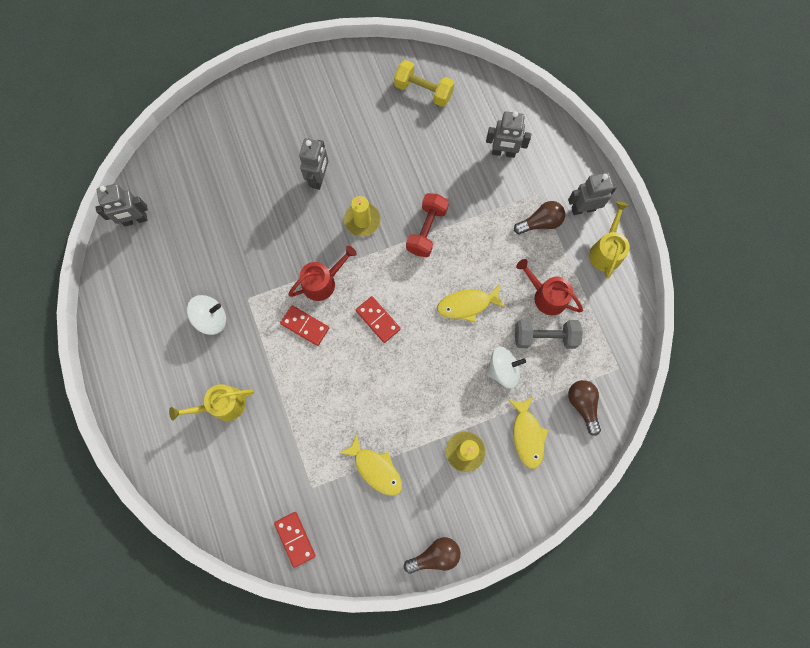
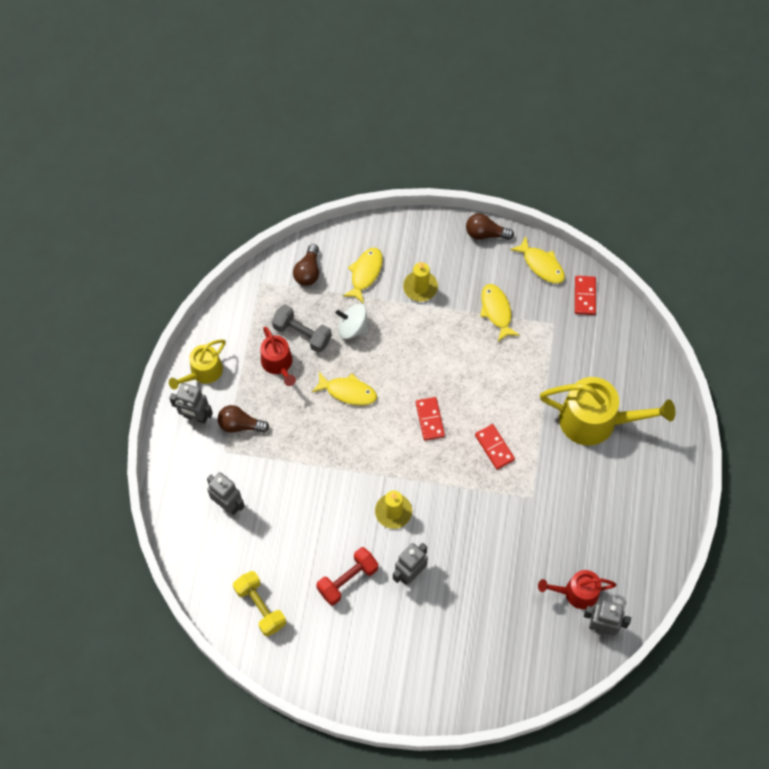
camera: 150 degrees left, 10 degrees down
(211, 319) = (572, 496): white spinning top -> none
(222, 405) = (595, 420): yellow watering can -> yellow watering can, size x1.74
(322, 282) = (459, 476): red watering can -> red watering can (576, 592)
(358, 551) = (541, 265): none -> yellow fish
(426, 230) = (342, 472): red dumbbell -> red dumbbell (347, 580)

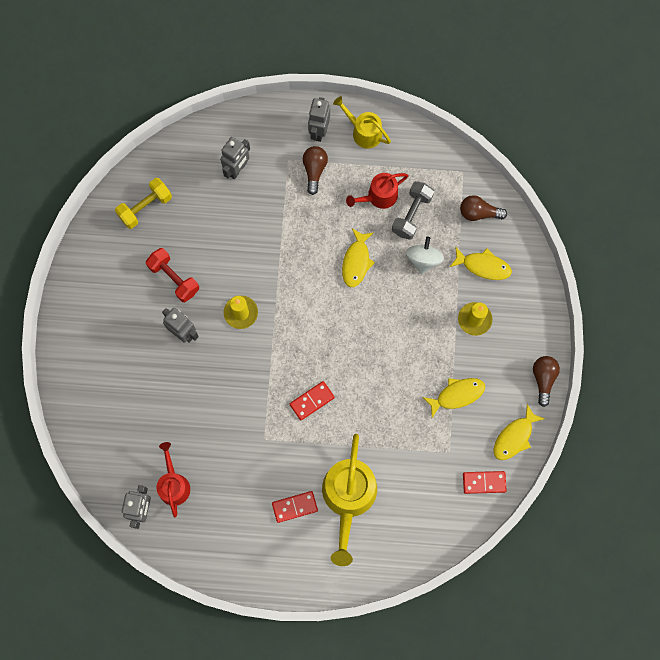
camera: 85 degrees right, 10 degrees up
(429, 419) = (335, 339): red domino -> red domino (294, 507)

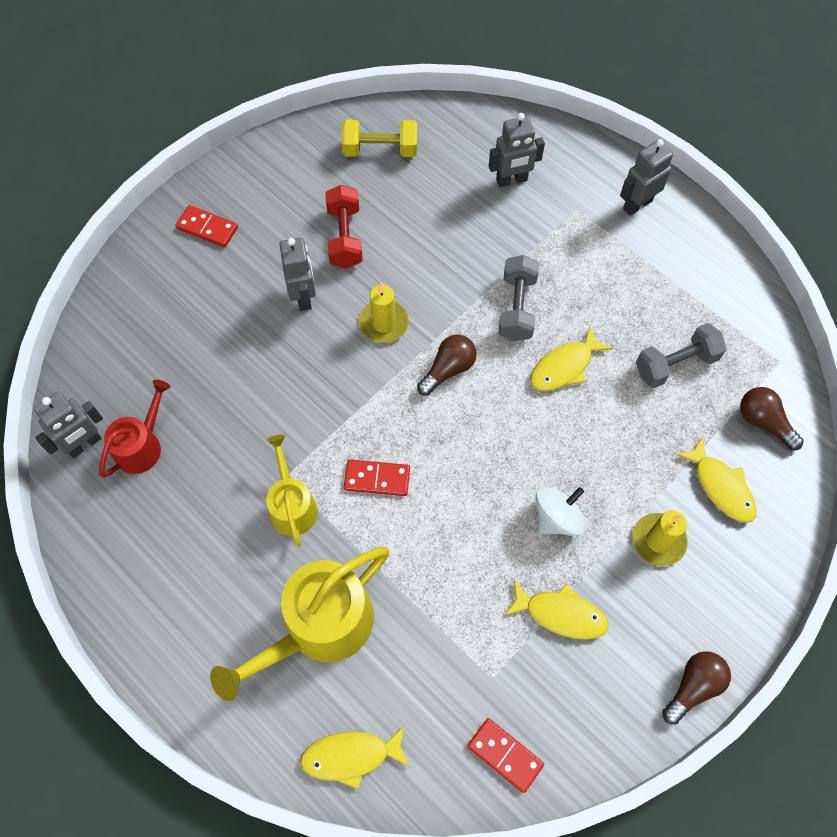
camera: 40 degrees right, 10 degrees down
(294, 507) = (247, 584): red domino -> red domino (207, 228)
(304, 247) = (517, 307): none -> grey dumbbell
(314, 170) = (597, 239): brown light bulb -> brown light bulb (448, 369)
(363, 132) = (689, 239): yellow watering can -> yellow watering can (292, 505)
(379, 196) = (651, 317): red watering can -> none
(423, 260) = (648, 423): white spinning top -> white spinning top (557, 518)
(514, 437) = (594, 730): yellow fish -> yellow fish (351, 756)

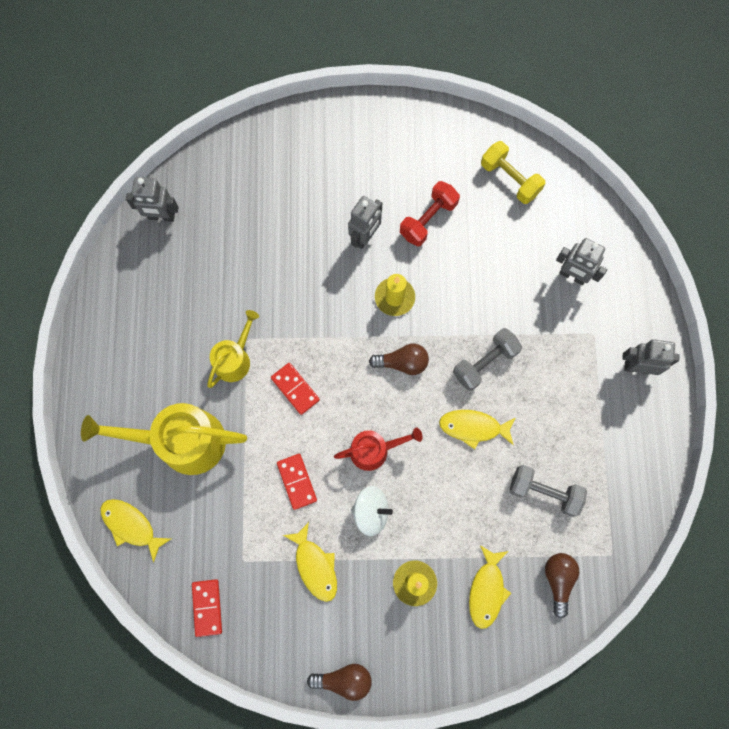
camera: 45 degrees right, 10 degrees up
(141, 446) = (190, 246): red watering can -> red watering can (374, 450)
(207, 228) = (353, 139): red domino -> red domino (297, 481)

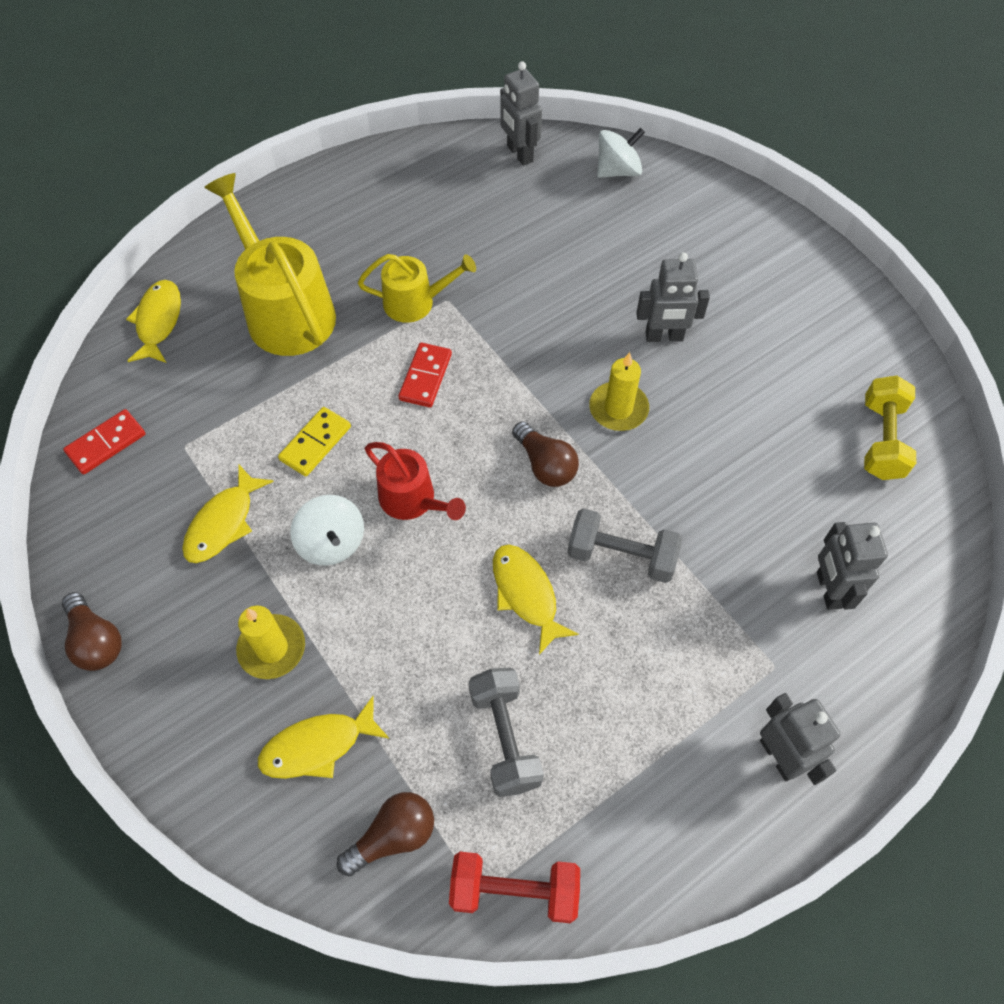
camera: 55 degrees right, 15 degrees down
(222, 169) = (618, 171): none -> white spinning top
(297, 481) = (315, 443): red domino -> yellow domino
(428, 219) = (745, 385): red dumbbell -> red dumbbell (514, 890)

